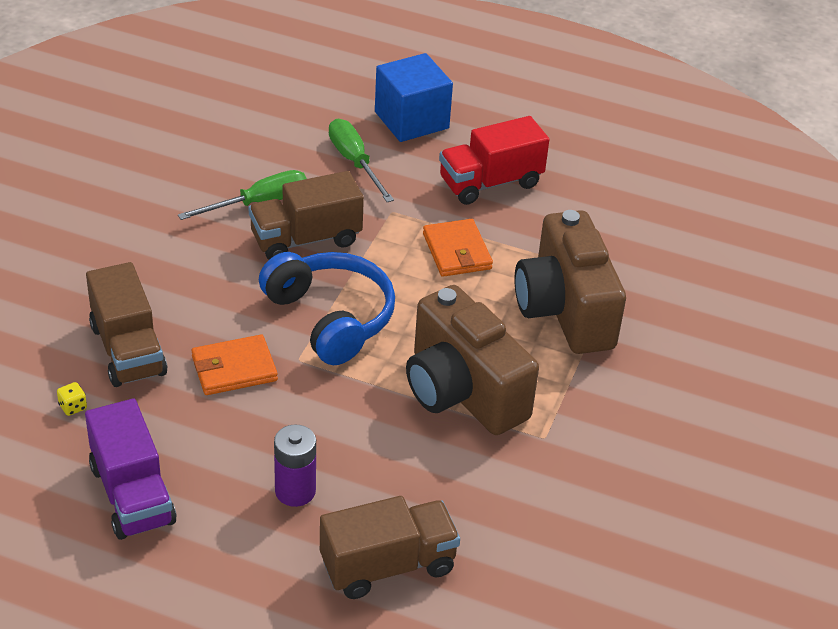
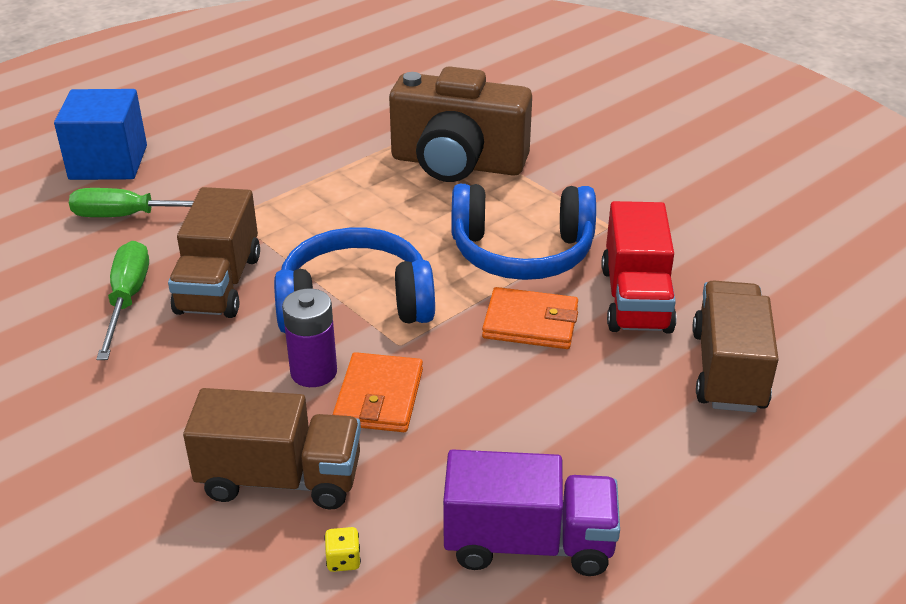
camera: 60 degrees left, 5 degrees down
(295, 491) = (594, 404): purple battery -> purple battery (313, 372)
(457, 251) = (327, 196): orange wallet -> orange wallet (530, 323)
(462, 392) = (522, 252): brown camera -> blue headphones
(490, 183) = (250, 148): red truck -> red truck (636, 299)

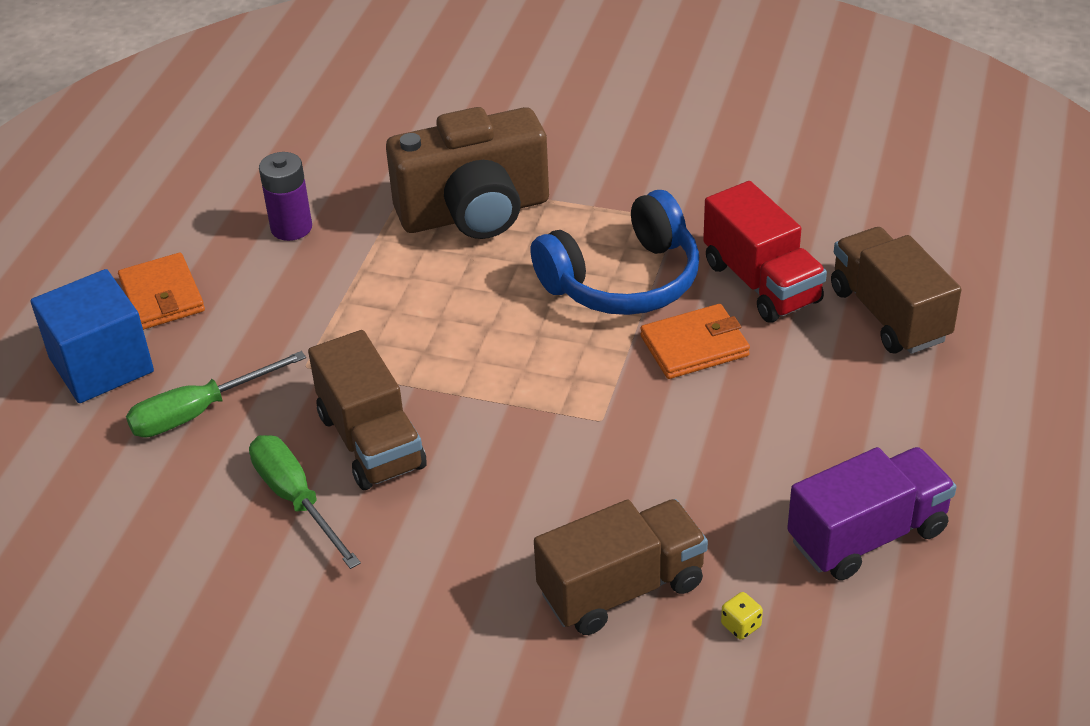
camera: 30 degrees left, 5 degrees up
(313, 372) = (551, 482): purple battery -> purple battery (291, 228)
(355, 303) = (521, 399): blue headphones -> none
(379, 397) = (632, 476): orange wallet -> orange wallet (162, 296)

